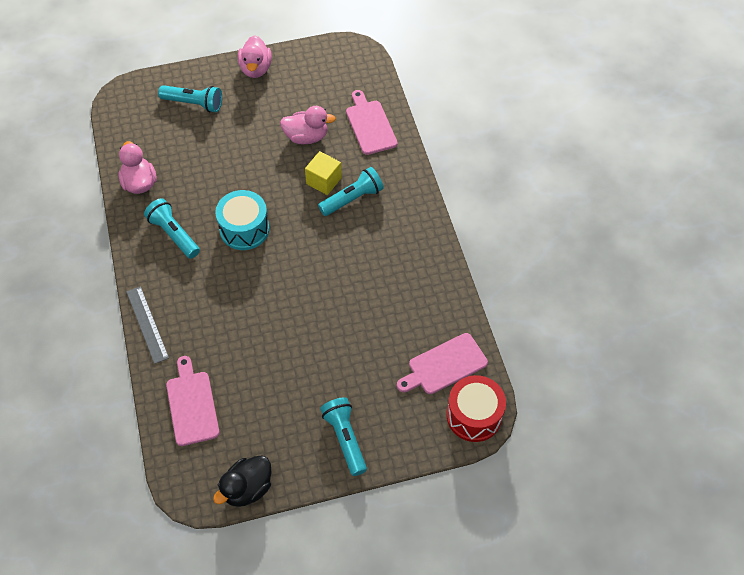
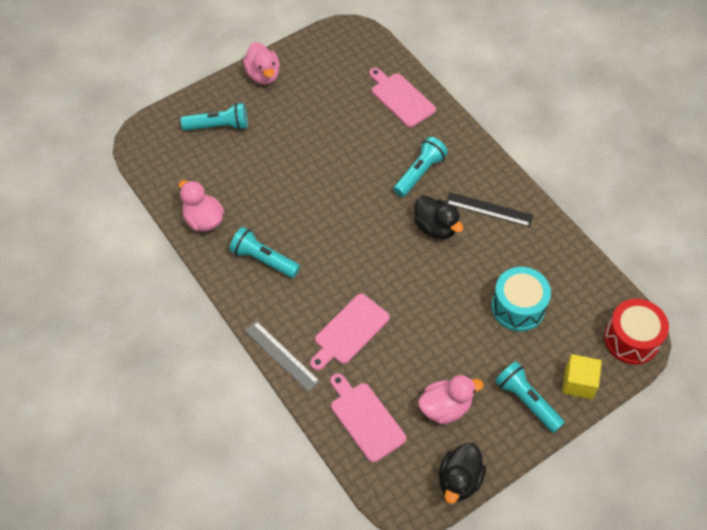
camera: 20 degrees left, 0 degrees up
(244, 229) = (330, 233): turquoise drum -> turquoise drum (518, 307)
(306, 137) = (346, 127): pink duck -> pink duck (445, 407)
(324, 181) = (383, 164): yellow cube -> yellow cube (578, 383)
(342, 253) = (435, 227): none -> black duck
(400, 252) = (489, 209): none -> black ruler
(444, 365) = (582, 302): pink cutting board -> pink cutting board (349, 331)

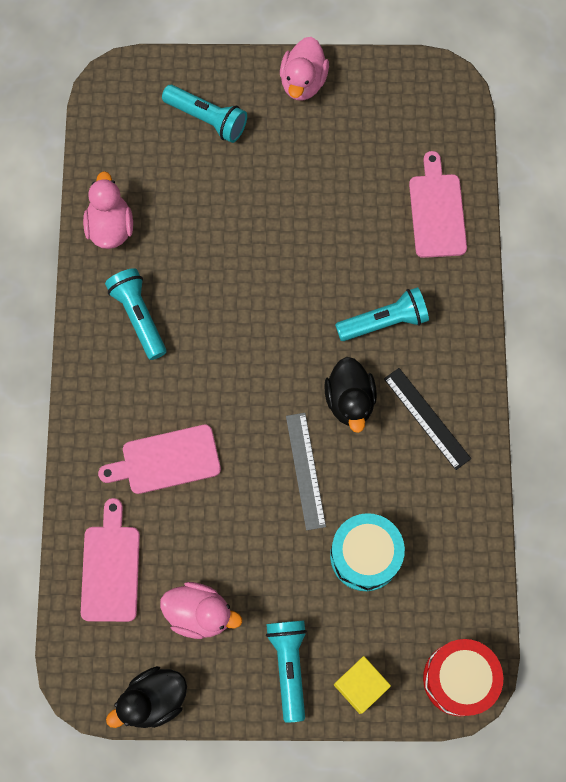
camera: 35 degrees right, 15 degrees up
(281, 356) = (78, 440): grey ruler -> grey ruler (305, 470)

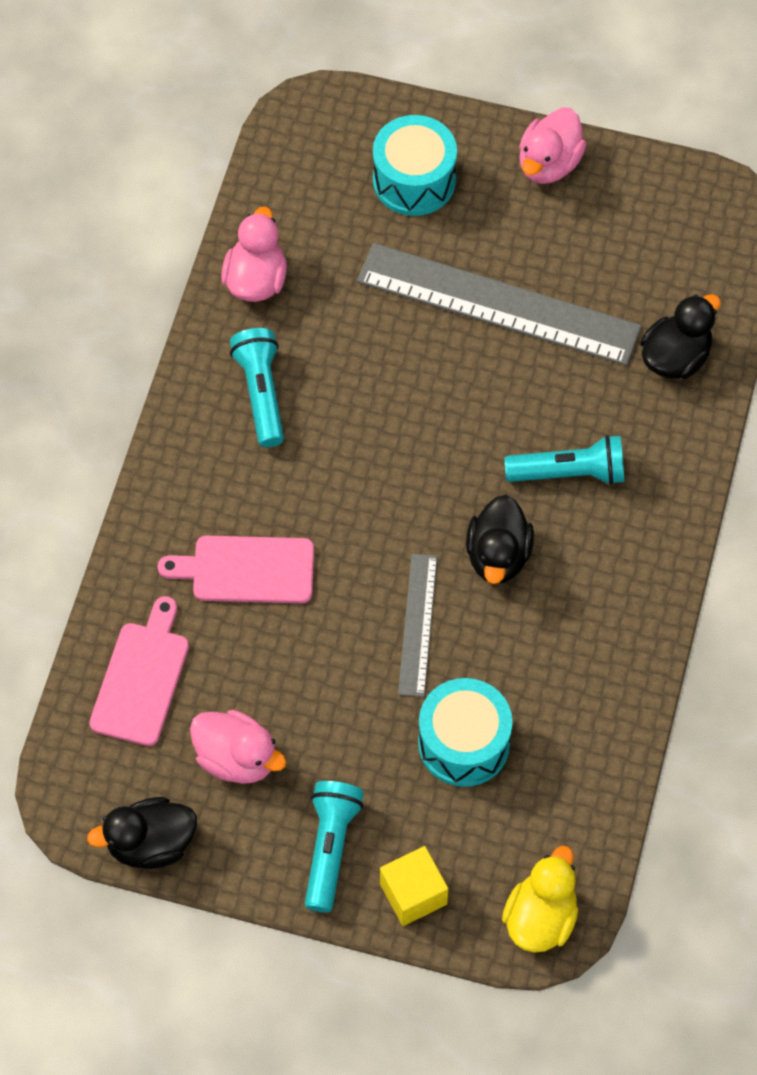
camera: 15 degrees right, 10 degrees down
(207, 119) = (414, 180): turquoise flashlight -> turquoise drum
(296, 202) = (498, 304): none -> grey ruler
(427, 418) = (590, 600): black ruler -> none
(437, 211) = (675, 357): pink cutting board -> black duck
(459, 679) = (540, 918): red drum -> yellow duck

